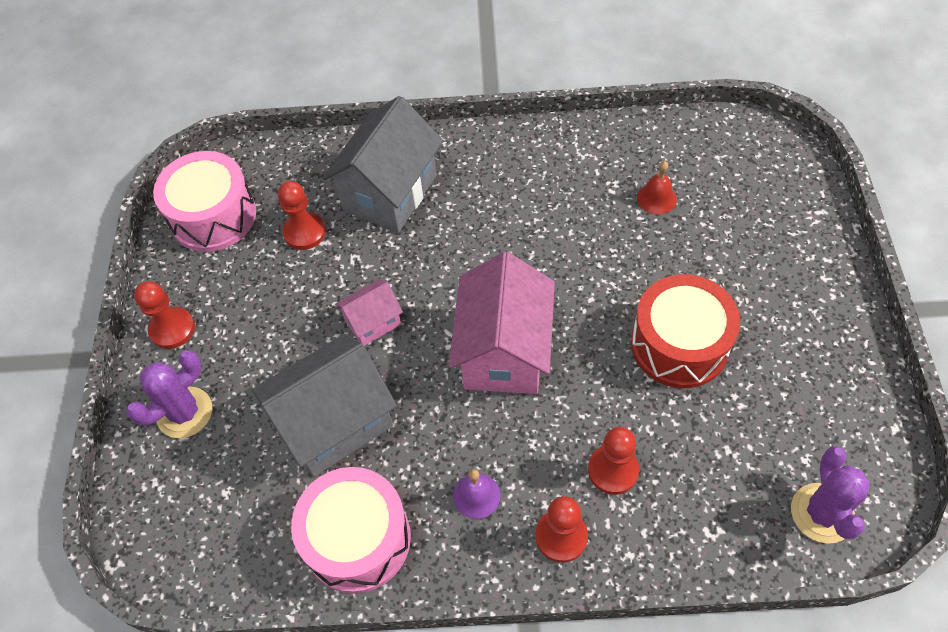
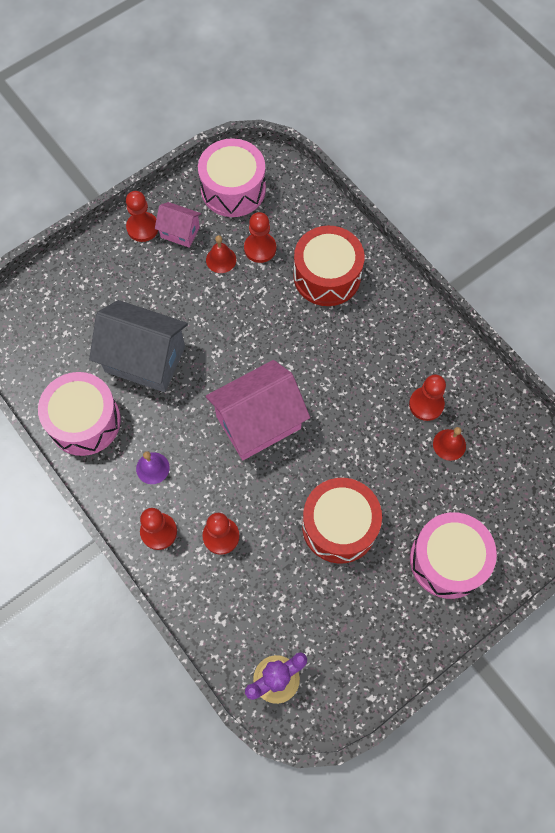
camera: 50 degrees right, 10 degrees up
(184, 412) = (96, 275): purple cactus -> none
(283, 275) = (221, 259): none -> red bell
(373, 322) = (225, 333): pink house -> pink house (180, 232)
(390, 192) = (327, 276): grey house -> red drum
(599, 192) = (426, 404): none -> red pawn
(780, 270) = (448, 560): none -> pink drum

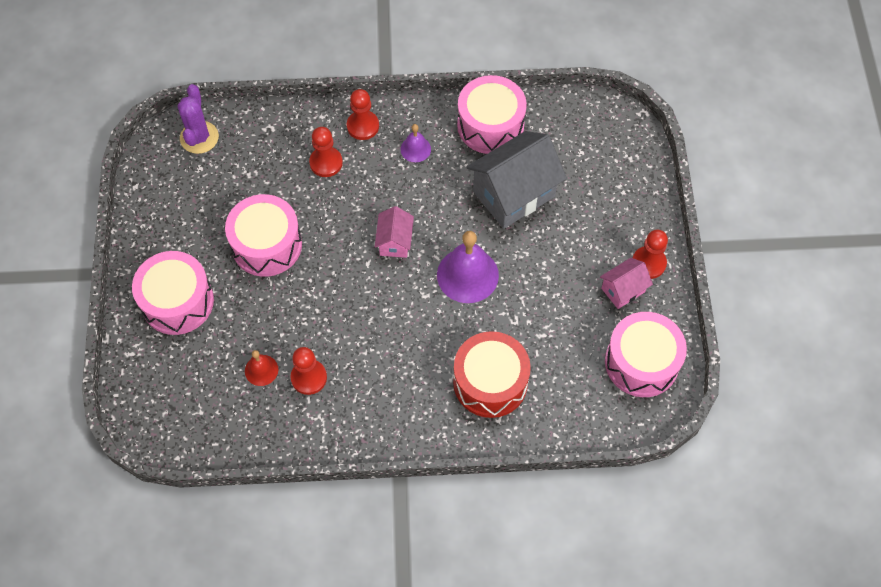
camera: 125 degrees right, 5 degrees down
(221, 259) = (570, 306): red bell -> none
(248, 347) = (467, 275): none -> purple bell
(258, 422) = (395, 242): pink house -> pink house, size x0.51
(260, 248) = (559, 345): red pawn -> none
(339, 526) = (266, 245): red drum -> pink drum

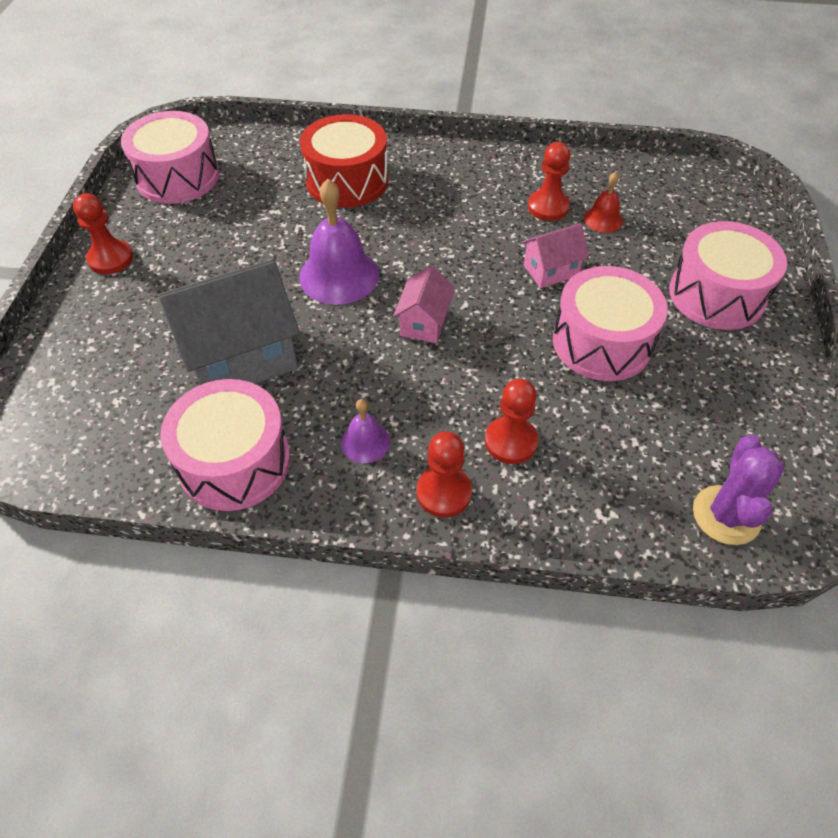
camera: 170 degrees left, 10 degrees down
(623, 290) = (158, 238): pink house -> pink house (551, 270)

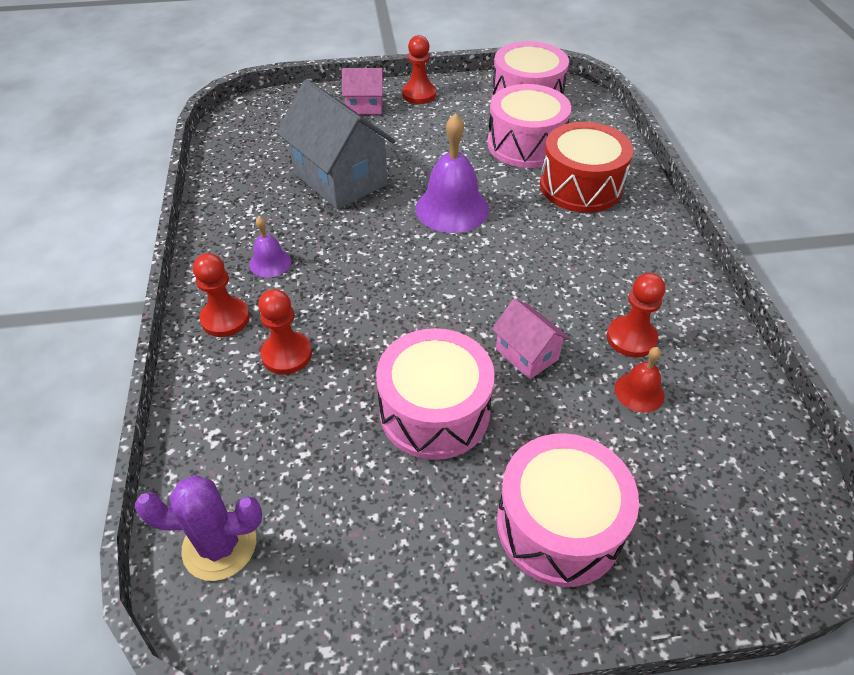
camera: 75 degrees right, 5 degrees down
(234, 462) = (241, 200): pink drum -> pink drum (525, 144)
(424, 323) = (414, 272): pink house -> pink house (365, 106)

